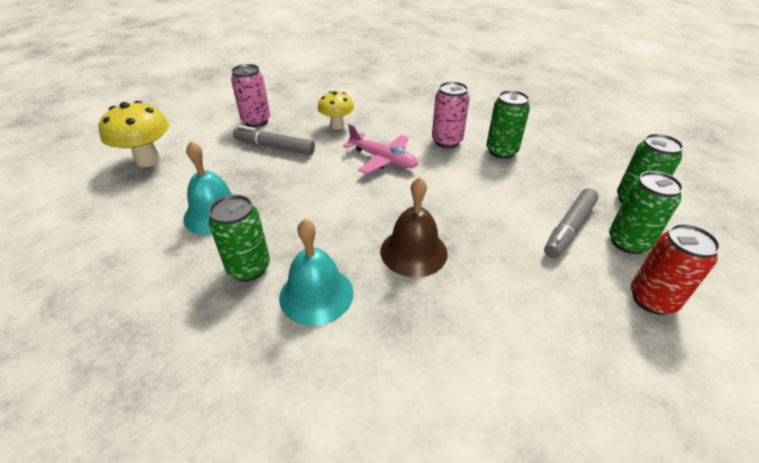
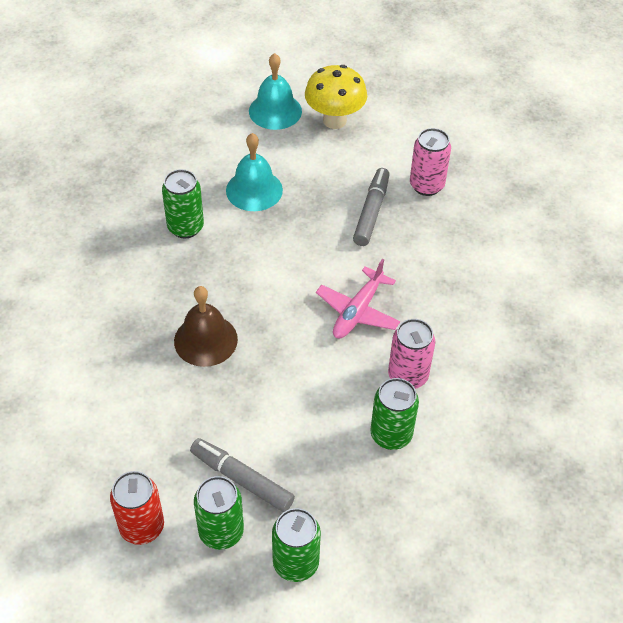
camera: 85 degrees right, 10 degrees up
(316, 294) = (156, 274): turquoise bell -> turquoise bell (275, 111)
(337, 126) = (428, 262): yellow mushroom -> none

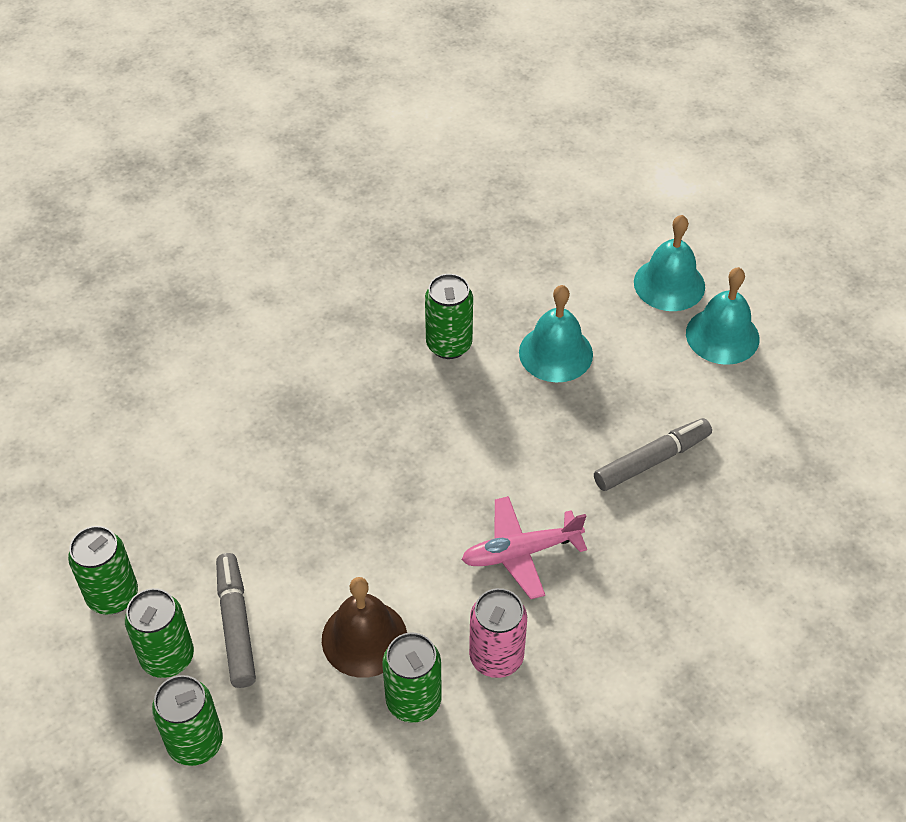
camera: 45 degrees right, 0 degrees up
(142, 527) = (113, 595): red can -> green can
(205, 340) = (348, 468): brown bell -> brown bell (364, 638)
(334, 120) = (722, 336): yellow mushroom -> turquoise bell
(426, 185) = (746, 475): pink can -> none

